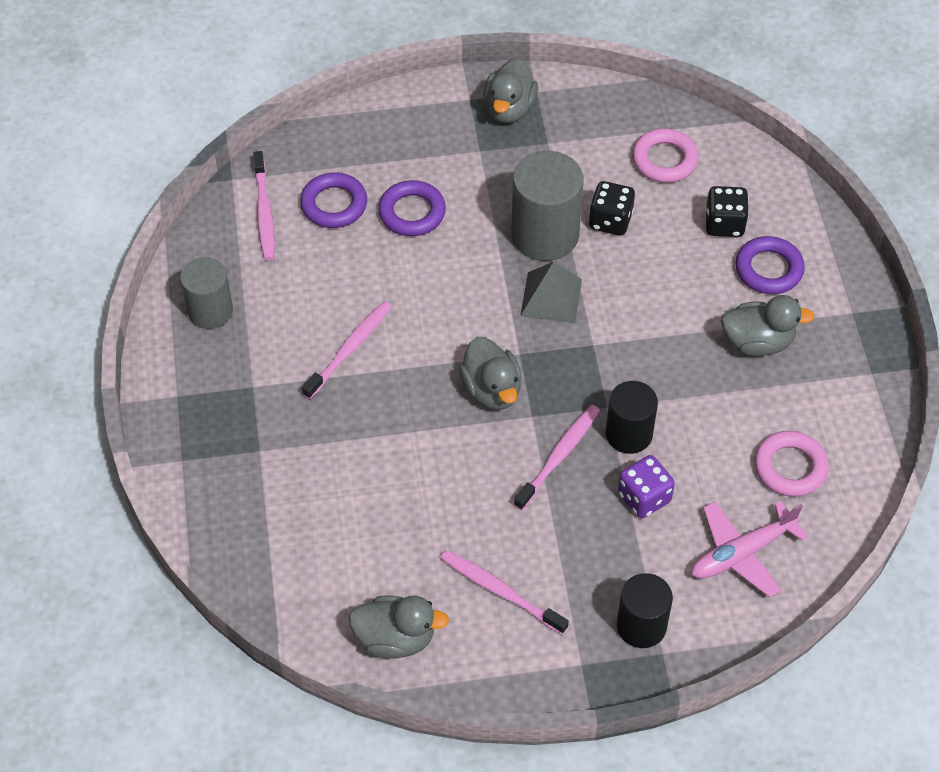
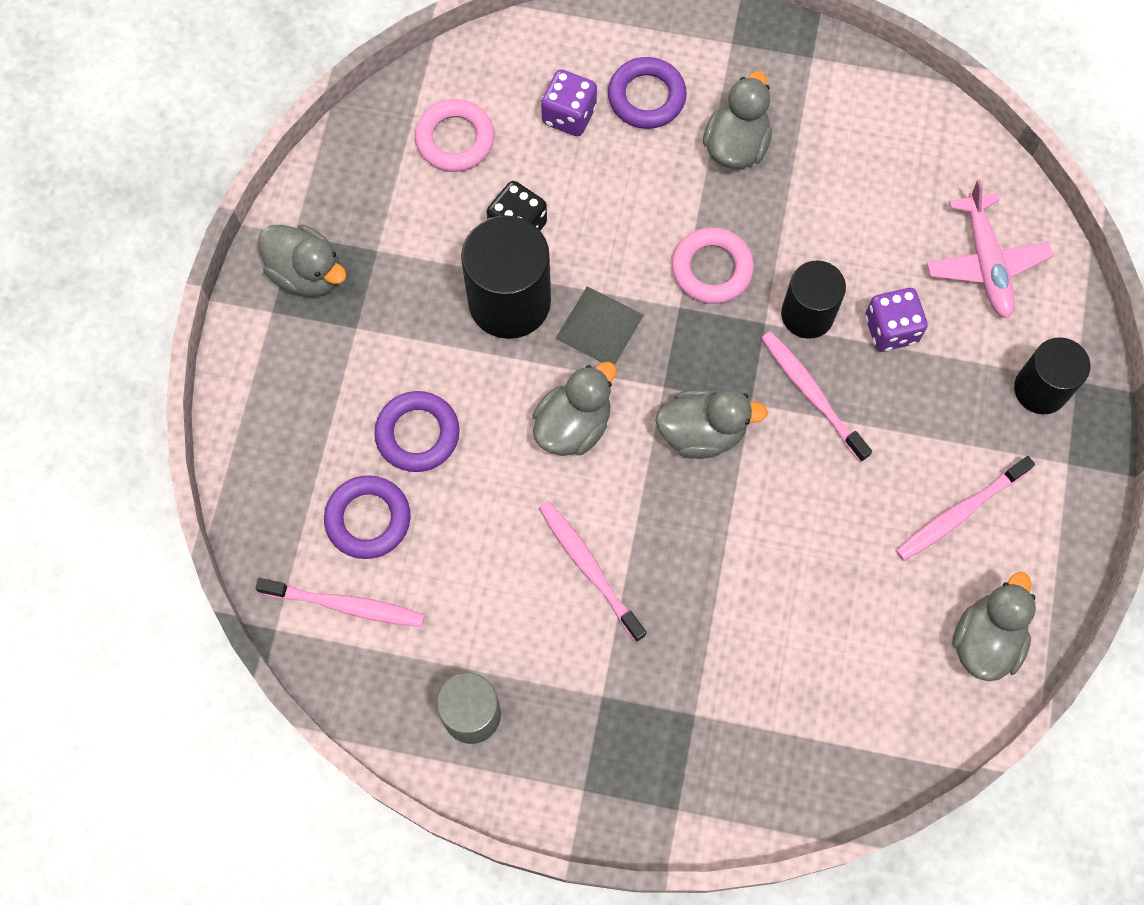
camera: 70 degrees left, 15 degrees up
(461, 305) = (573, 425): none -> grey duck
(545, 234) = (509, 301): grey cylinder -> black cylinder
(724, 224) = (569, 115): black dice -> purple dice
(790, 467) = (899, 178): pink ring -> pink ring (712, 269)

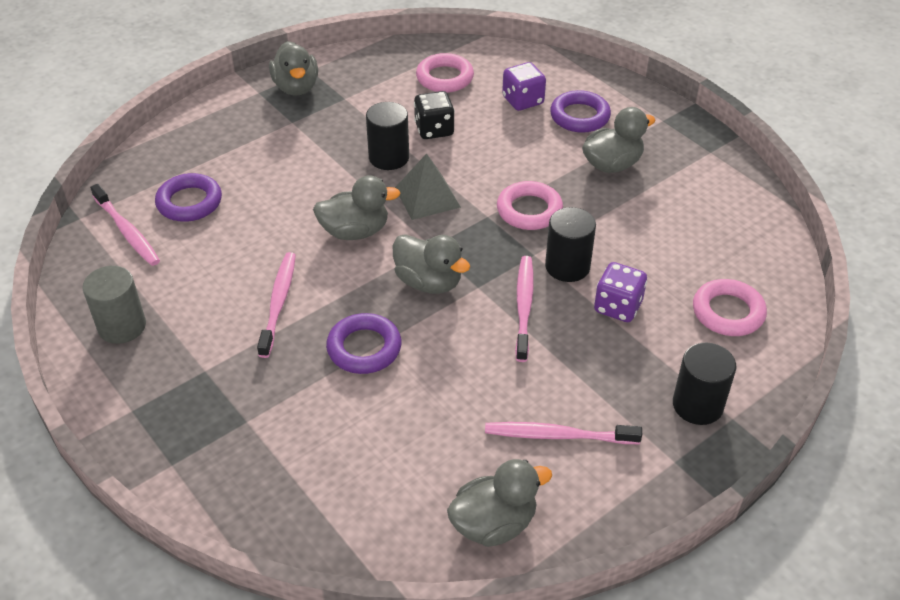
camera: 40 degrees right, 25 degrees down
(417, 434) = (264, 183): purple ring -> purple ring (364, 348)
(509, 301) = (389, 157): black cylinder -> black cylinder, size x0.65
(985, 262) = (728, 312): pink plane -> pink ring

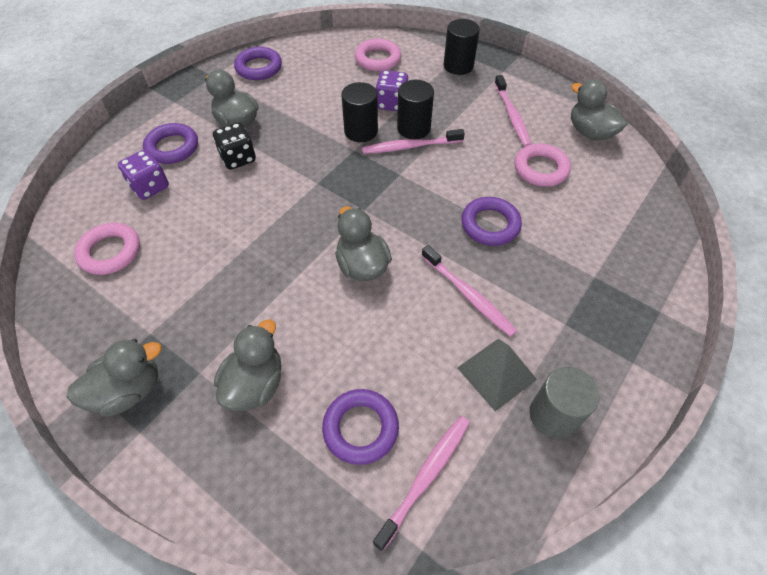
camera: 105 degrees left, 10 degrees up
(279, 302) = (468, 295): pink toothbrush -> pink toothbrush turned 120 degrees counterclockwise
(389, 157) = (250, 267): black cylinder -> black cylinder (413, 128)
(427, 197) = (303, 225): grey pyramid -> grey pyramid (496, 373)
(429, 282) = (405, 202): grey duck -> grey duck (255, 384)
(434, 130) = (201, 242): black dice -> black dice (238, 158)
(529, 210) = (304, 159): pink ring -> pink ring (540, 169)
(722, 191) = (259, 68): none -> purple ring

